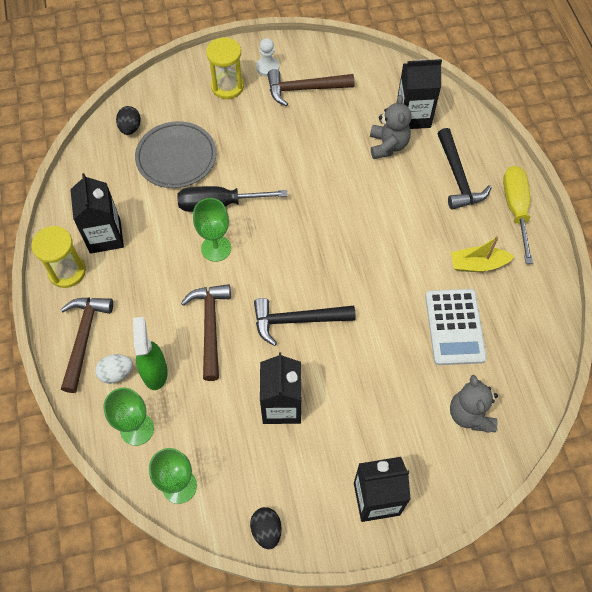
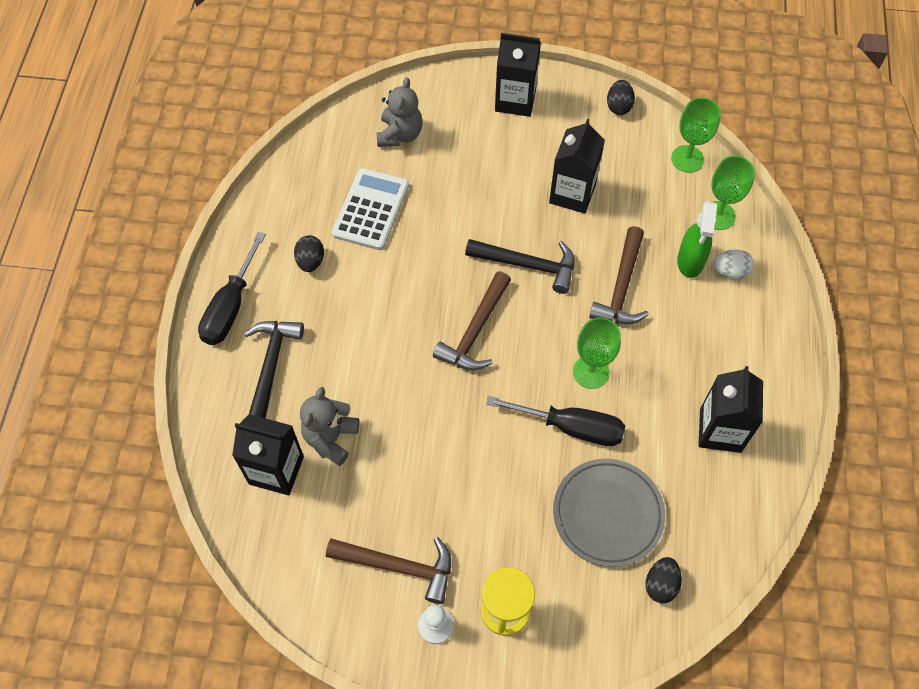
camera: 160 degrees left, 0 degrees up
(67, 271) = (771, 400): yellow hourglass -> none
(84, 338) = (760, 318): brown hammer -> brown hammer (475, 331)
(477, 264) = (310, 261): yellow boat -> black egg
(516, 209) = (231, 306): yellow screwdriver -> black screwdriver

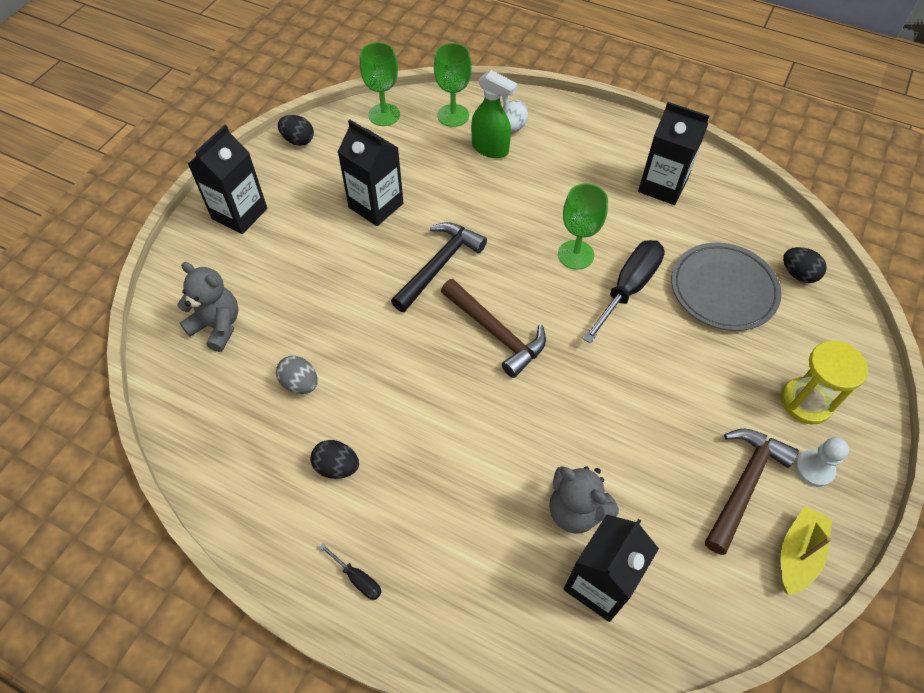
camera: 70 degrees left, 5 degrees down
(231, 306) = (357, 578): black screwdriver -> black screwdriver, size x0.45
(271, 366) = (460, 552): black hammer -> none
(348, 620) = (797, 554): none -> yellow boat
(371, 209) = (300, 383): white calculator -> grey egg
(621, 287) = (496, 203): brown hammer -> none

